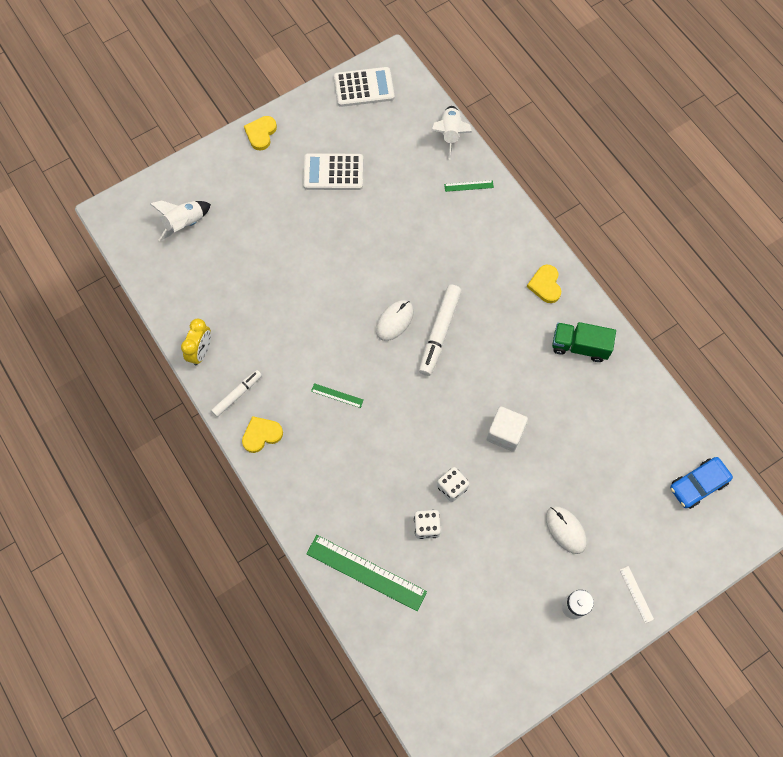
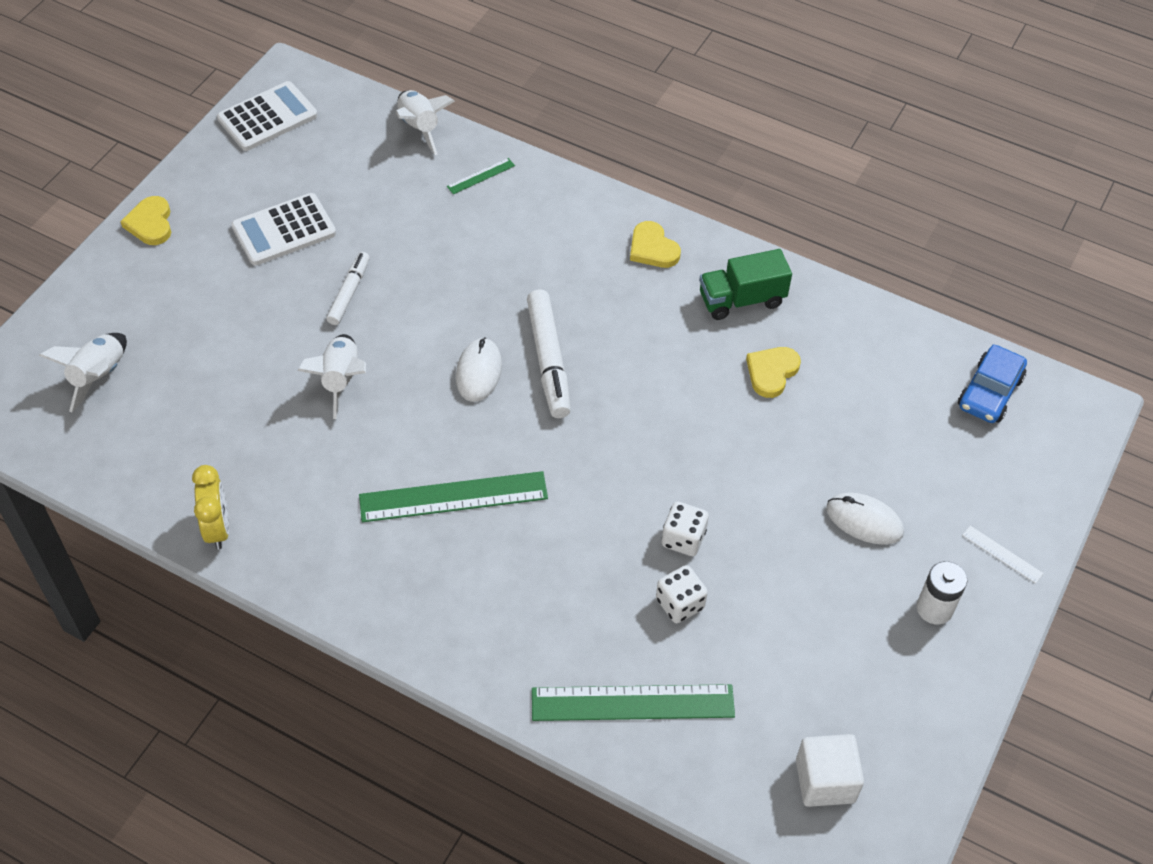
camera: 30 degrees left, 15 degrees down
(237, 394) = (305, 560): white marker -> white marker (349, 292)
(261, 435) = (373, 596): yellow heart -> yellow heart (771, 372)
(314, 289) = (340, 380): none -> white rocket
(337, 395) = (453, 497): green ruler -> green ruler, size x2.22
(505, 433) = (711, 442): white cube -> white cube (825, 781)

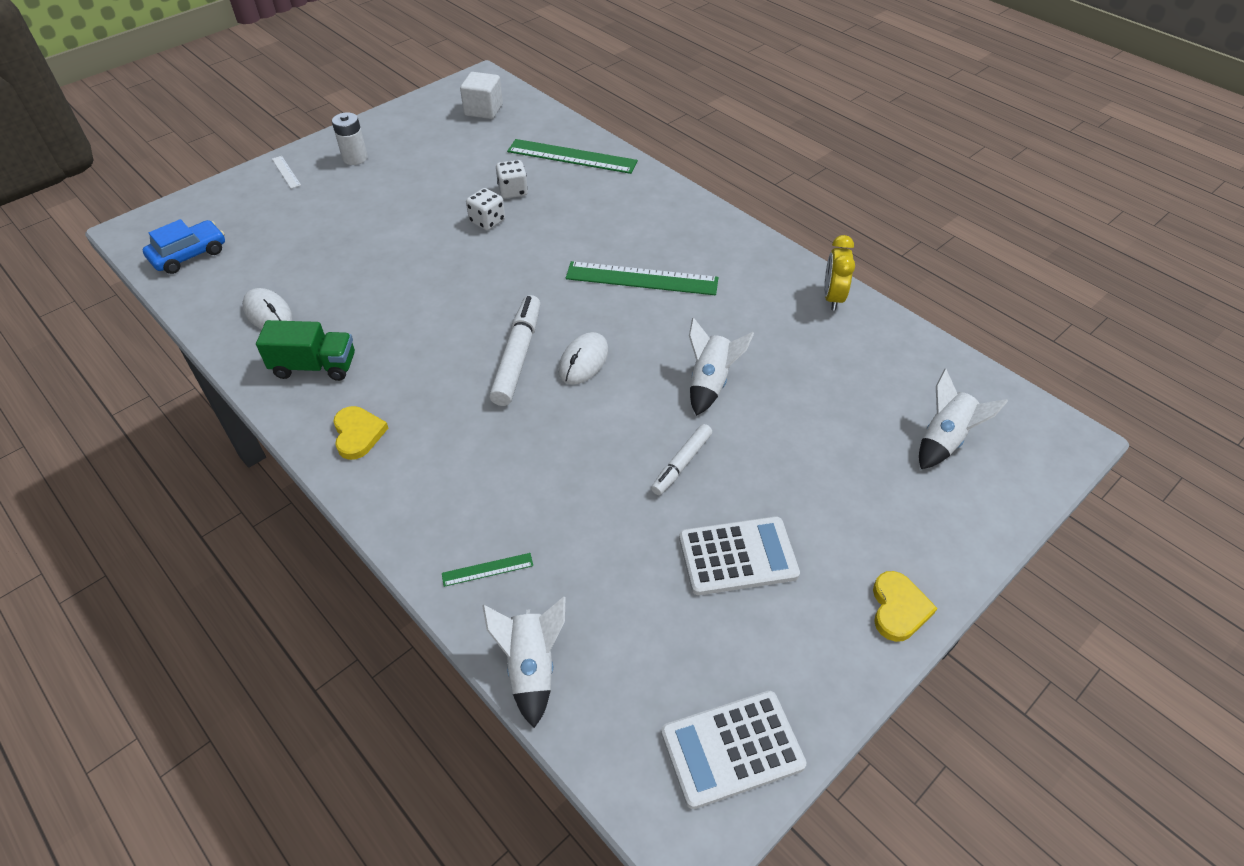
camera: 160 degrees left, 5 degrees down
(771, 372) = (339, 305): yellow heart -> none
(864, 521) = (356, 205): white mouse -> white mouse (268, 313)

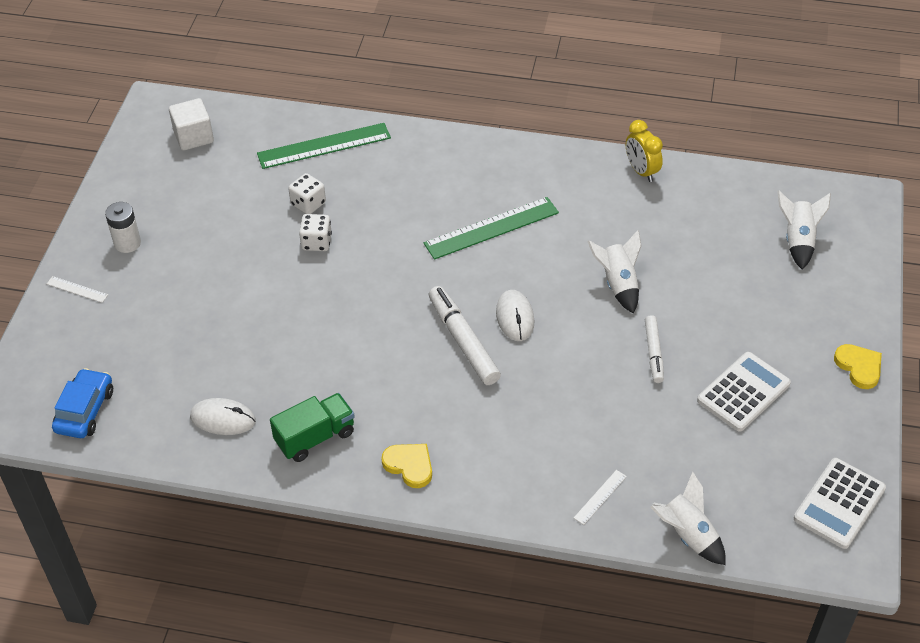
camera: 35 degrees left, 0 degrees up
(487, 569) = (600, 497): green ruler -> white ruler

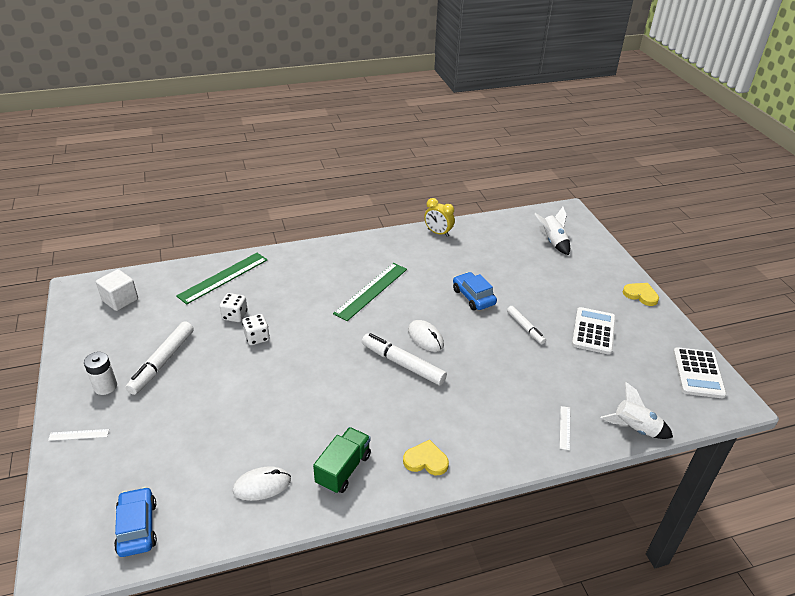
camera: 30 degrees left, 10 degrees down
(198, 235) = (162, 362): none -> white marker
(618, 284) = (473, 297): white rocket -> blue car

